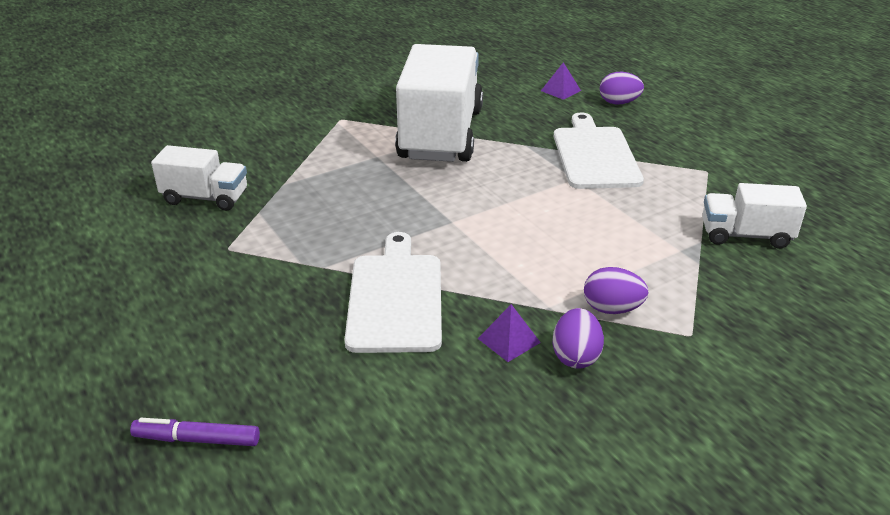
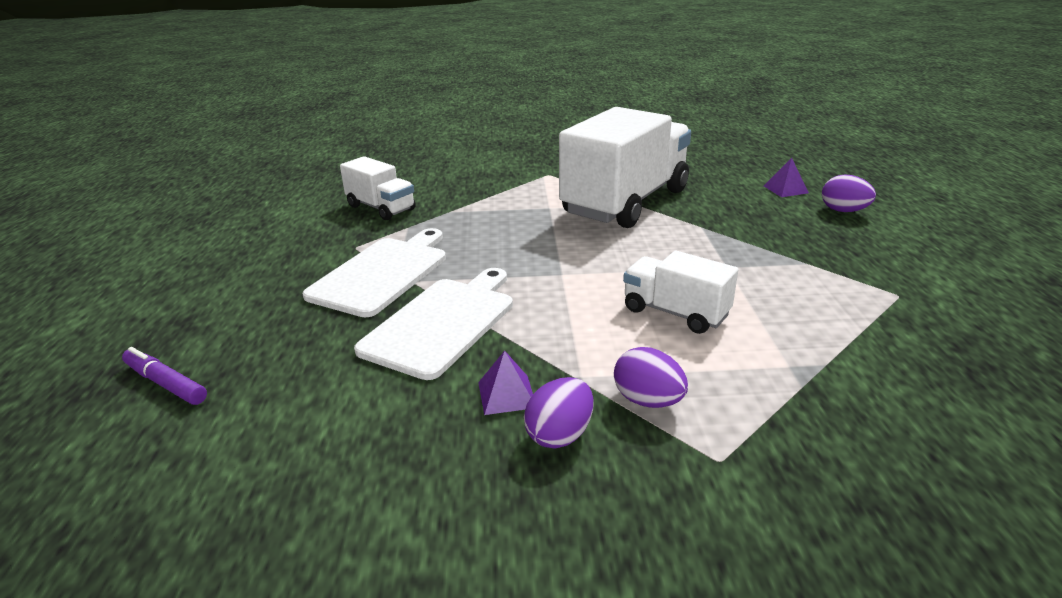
camera: 30 degrees right, 5 degrees down
(594, 155) = (770, 251): white cutting board -> white cutting board (382, 273)
(745, 235) = (894, 374): white truck -> white truck (675, 313)

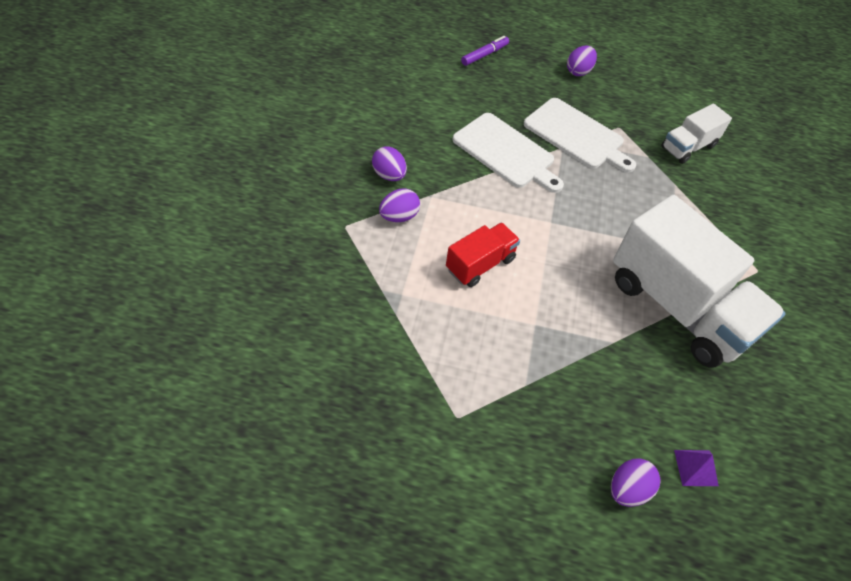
camera: 100 degrees right, 25 degrees up
(225, 285) = (578, 71): none -> purple egg
(506, 394) = (428, 164): purple pyramid -> none
(675, 313) = (480, 264): white truck -> red truck

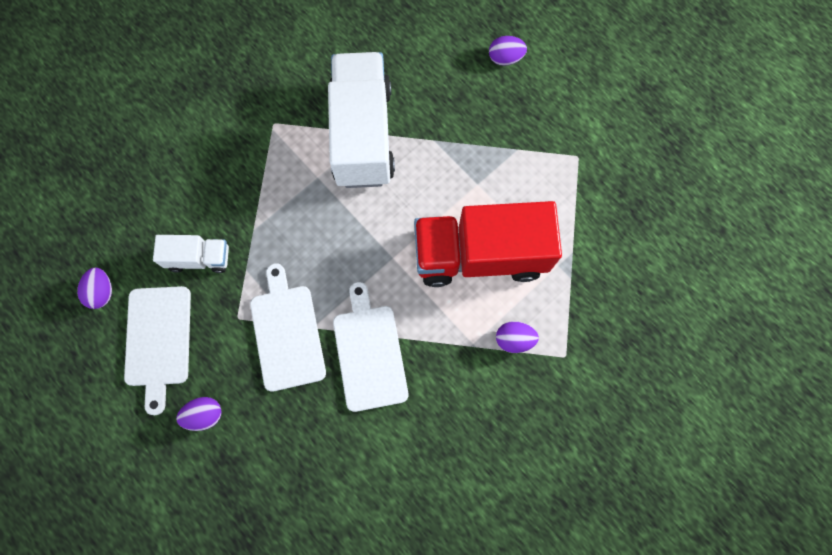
camera: 140 degrees left, 20 degrees up
(389, 175) = (494, 390): purple egg -> purple egg (102, 292)
(480, 264) = (480, 255): red truck -> red truck, size x2.03
(484, 55) = (281, 503): purple marker -> none
(653, 92) = (158, 340): none -> white cutting board
(695, 467) = (454, 44): purple pyramid -> none

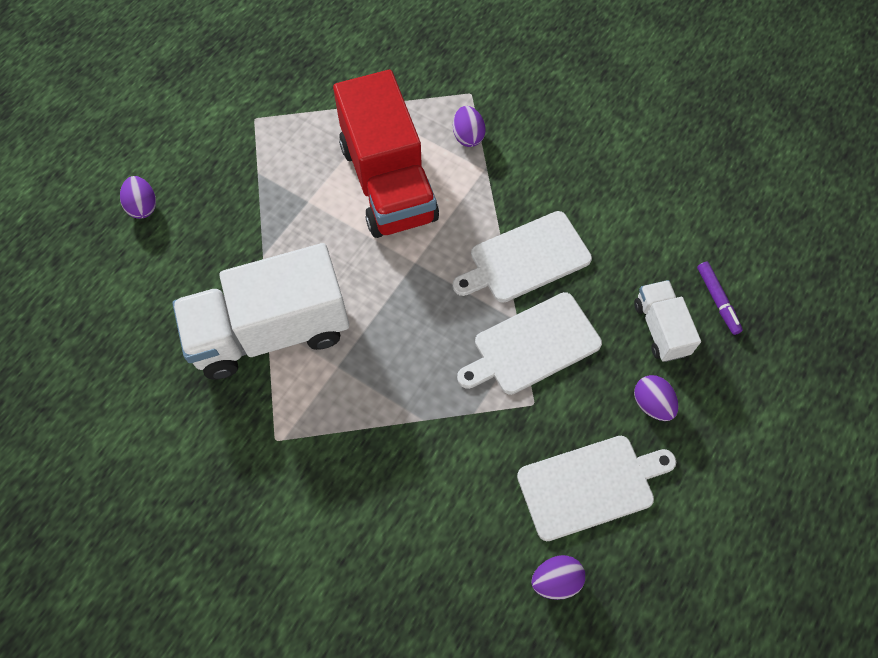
camera: 105 degrees left, 10 degrees down
(199, 258) = (476, 472): white truck -> white truck (660, 328)
(277, 514) = (717, 300): none -> purple marker

